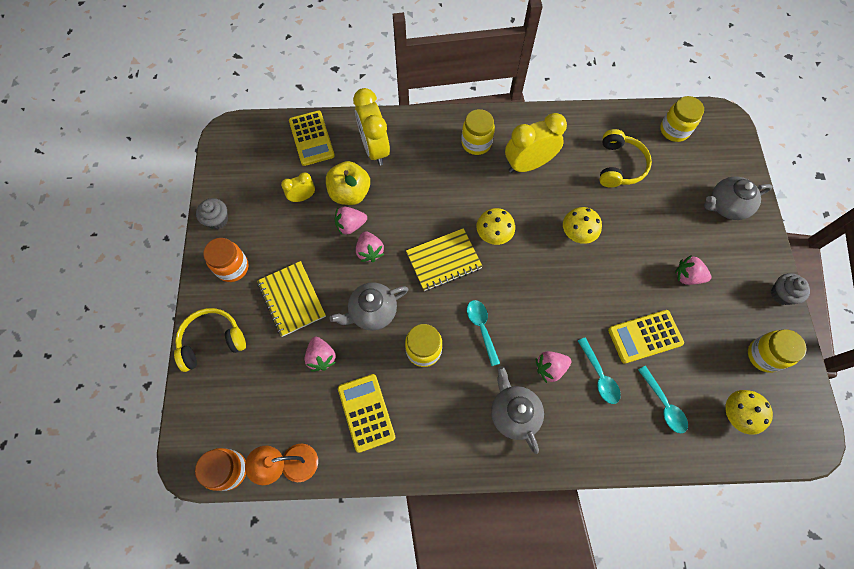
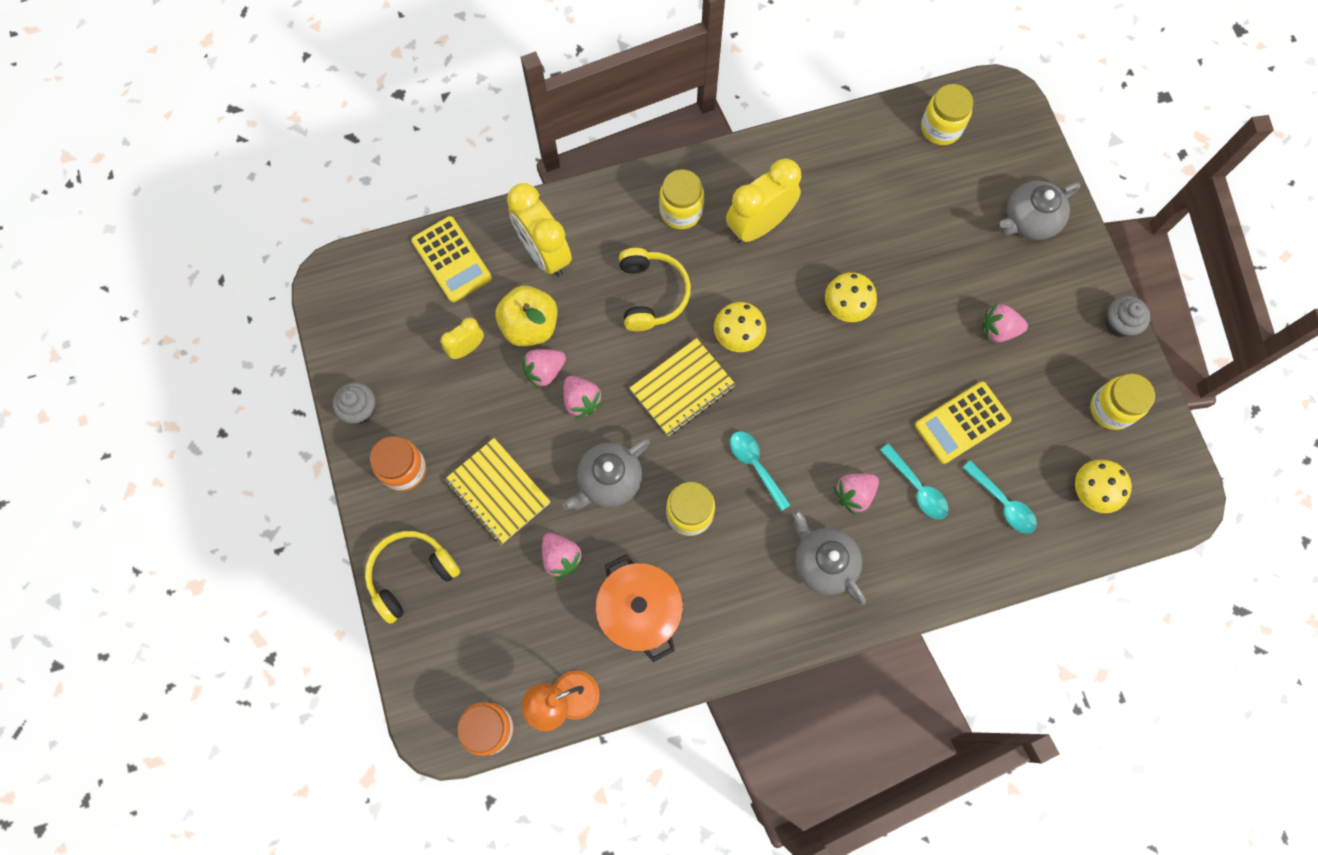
camera: 15 degrees left, 5 degrees up
(366, 412) = (640, 611): yellow calculator -> orange pot
(619, 165) = (879, 197): yellow headphones -> yellow headphones (651, 294)

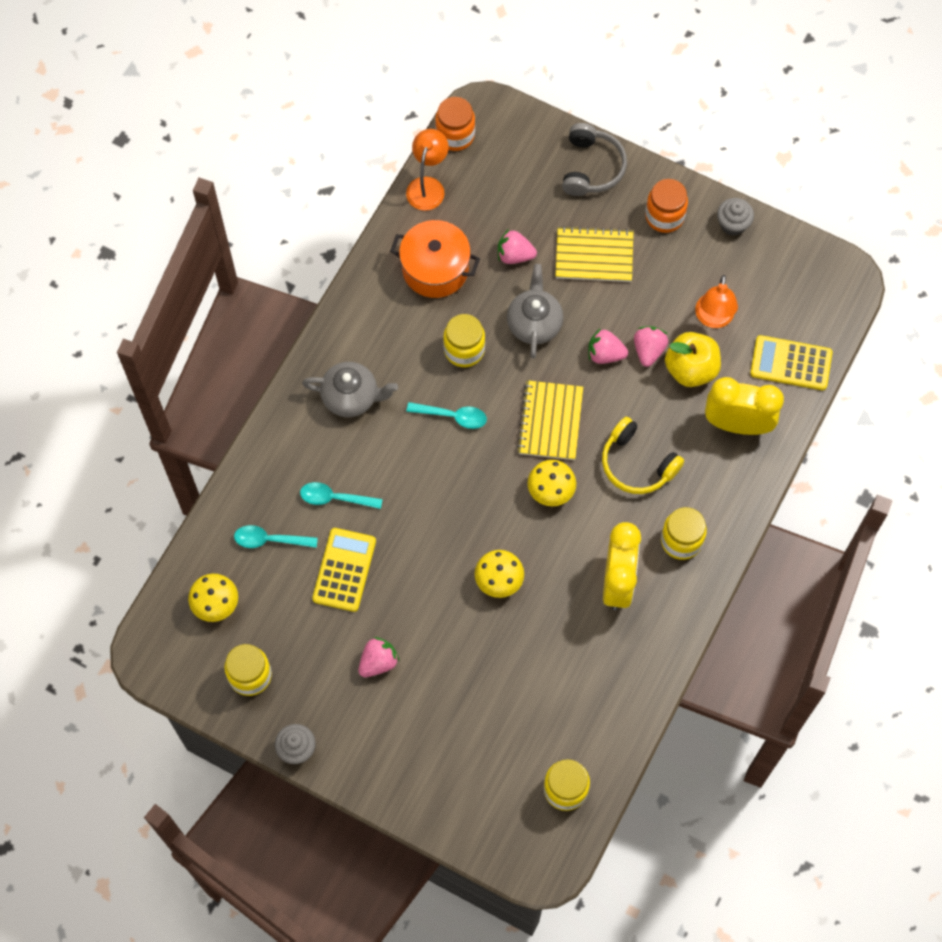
camera: 135 degrees right, 5 degrees down
(411, 574) = (591, 167): yellow headphones -> grey headphones
(467, 348) = (713, 319): yellow clock -> orange lamp
(854, 494) = (372, 456): pink strawberry -> none
(1029, 220) = (431, 773): grey teapot -> none

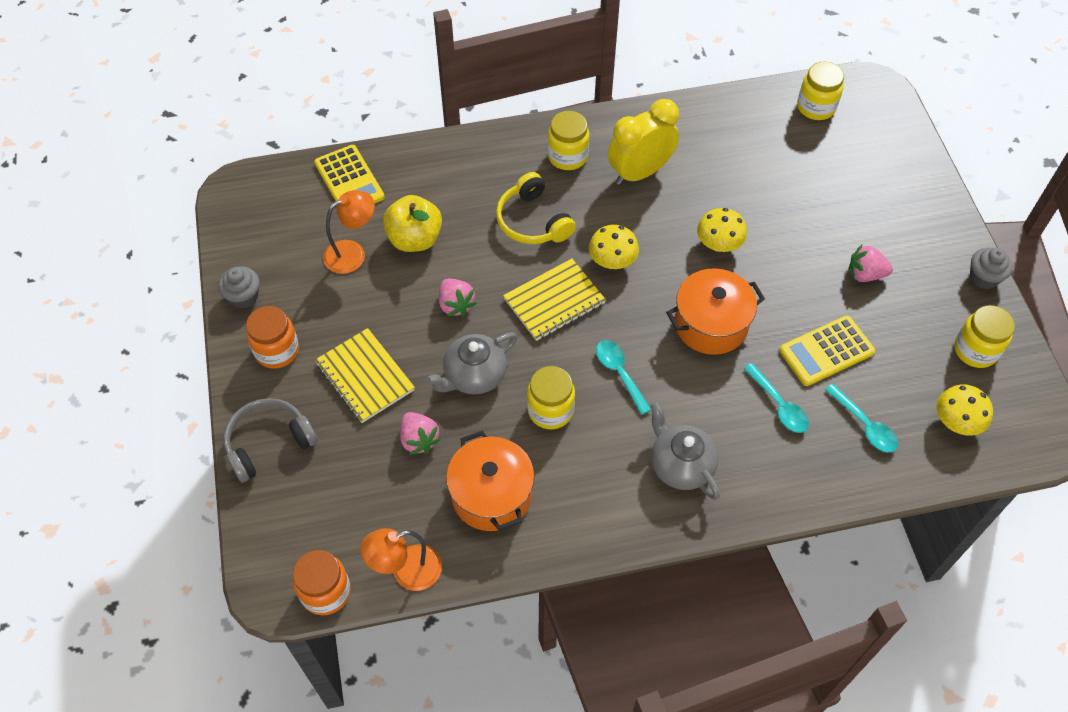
camera: 130 degrees left, 10 degrees down
(436, 511) = (711, 324): none -> orange pot
(637, 464) = (533, 221): yellow headphones -> yellow headphones turned 150 degrees clockwise
(648, 350) = (424, 277): pink strawberry -> none
(737, 424) = (436, 181): yellow clock -> none

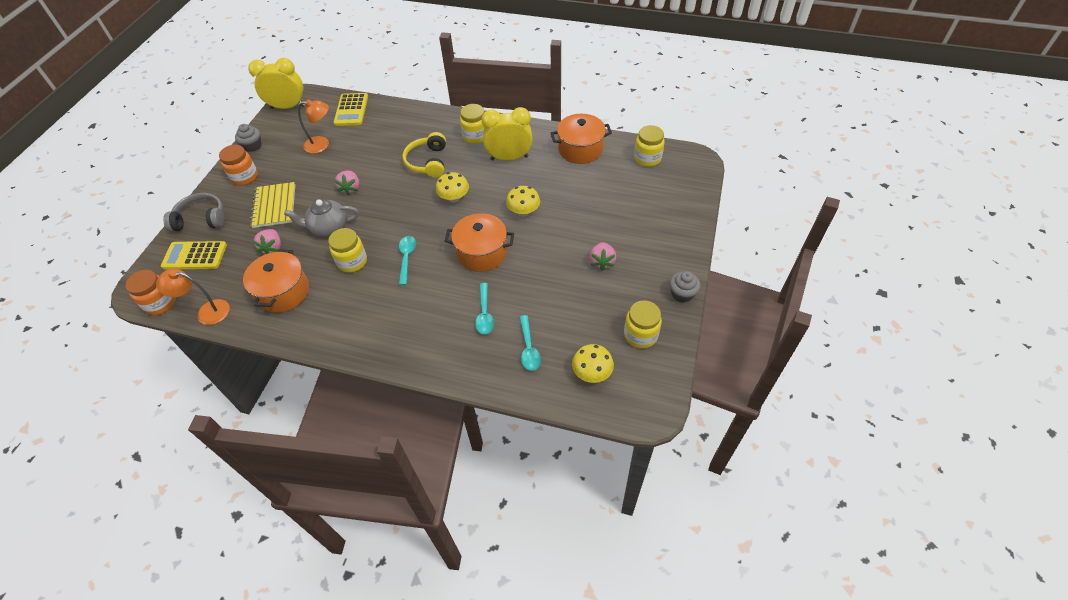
camera: 30 degrees right, 5 degrees down
(242, 211) = (288, 107): none -> yellow clock
(415, 239) = (358, 149): yellow apple -> none
(554, 301) = (404, 206): yellow notebook -> none
(680, 465) = (398, 322): grey teapot -> none
(723, 125) = (580, 149): none -> orange pot
(826, 351) = (540, 296): yellow calculator -> yellow calculator (195, 256)
(865, 274) = (602, 262): pink strawberry -> pink strawberry turned 120 degrees counterclockwise

